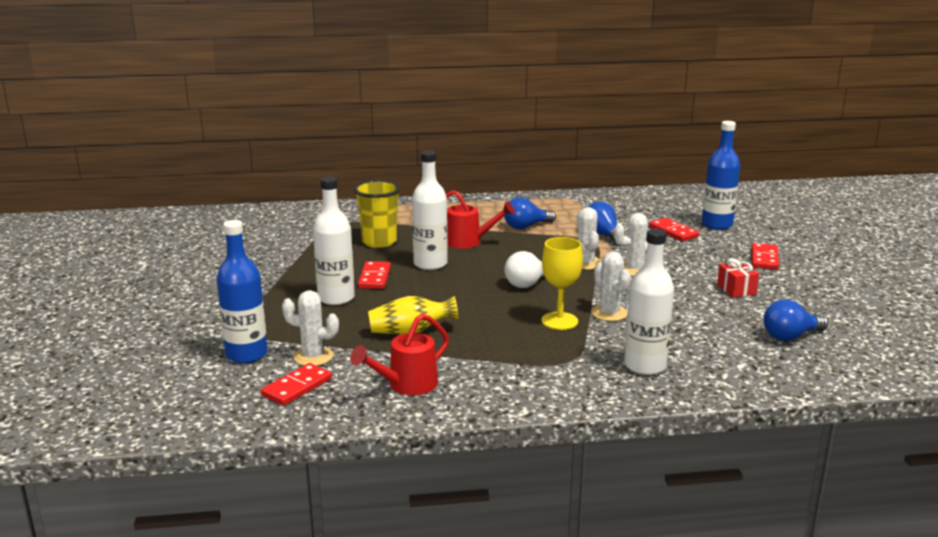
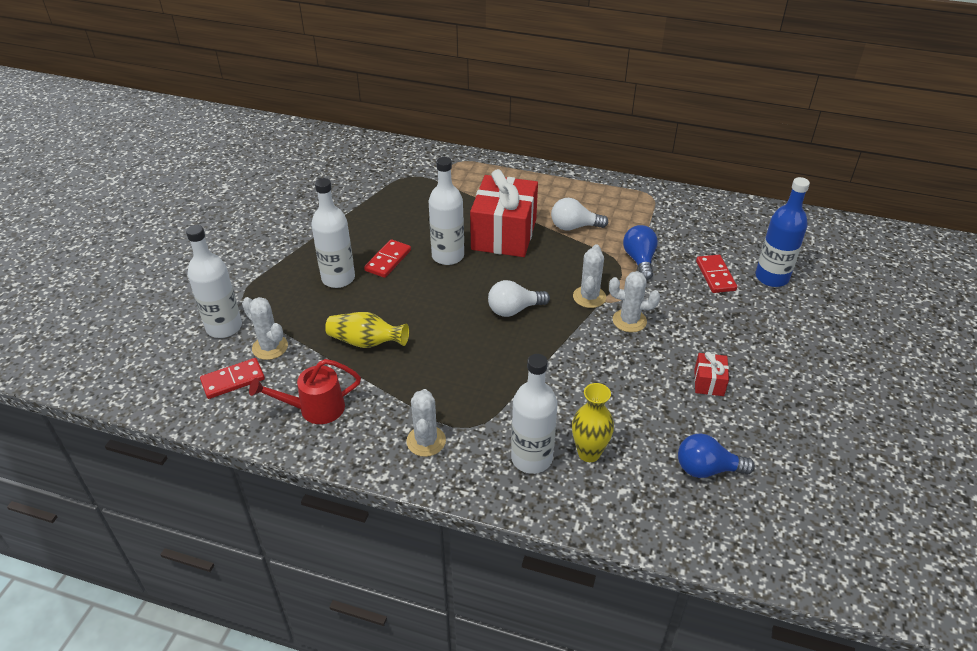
camera: 25 degrees right, 20 degrees up
(246, 354) = (224, 327): blue bottle -> white bottle
(379, 242) = (426, 212): yellow cup -> none
(468, 242) = (504, 234): red watering can -> red gift
(526, 226) = (574, 227): blue light bulb -> white light bulb
(559, 321) = (502, 371): yellow goblet -> none
(609, 313) = (556, 375): white cactus -> white cactus (426, 441)
(689, 351) = (589, 453): none -> yellow vase
(764, 259) = (778, 345): red domino -> none

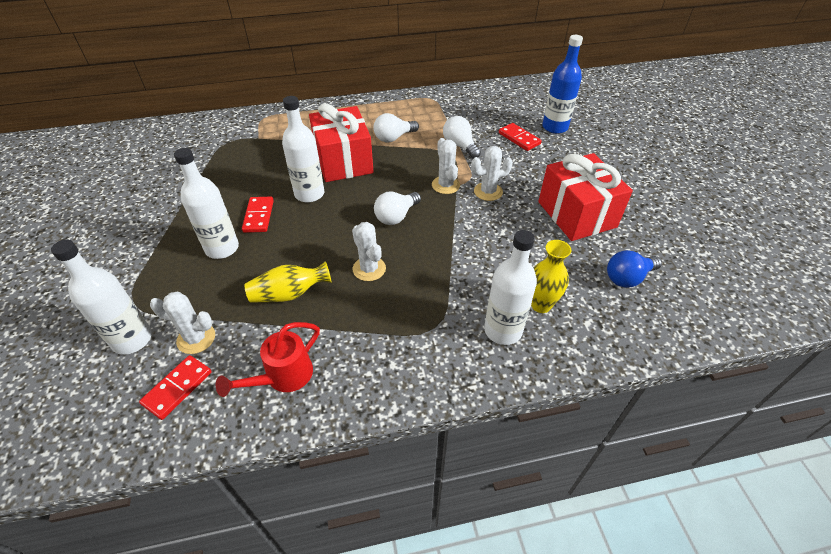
camera: 30 degrees left, 5 degrees up
(426, 441) = (407, 357): white cactus -> white cactus (369, 269)
(639, 260) = (460, 146): blue light bulb -> white light bulb
(709, 382) = (576, 214): red gift -> red gift, size x2.31

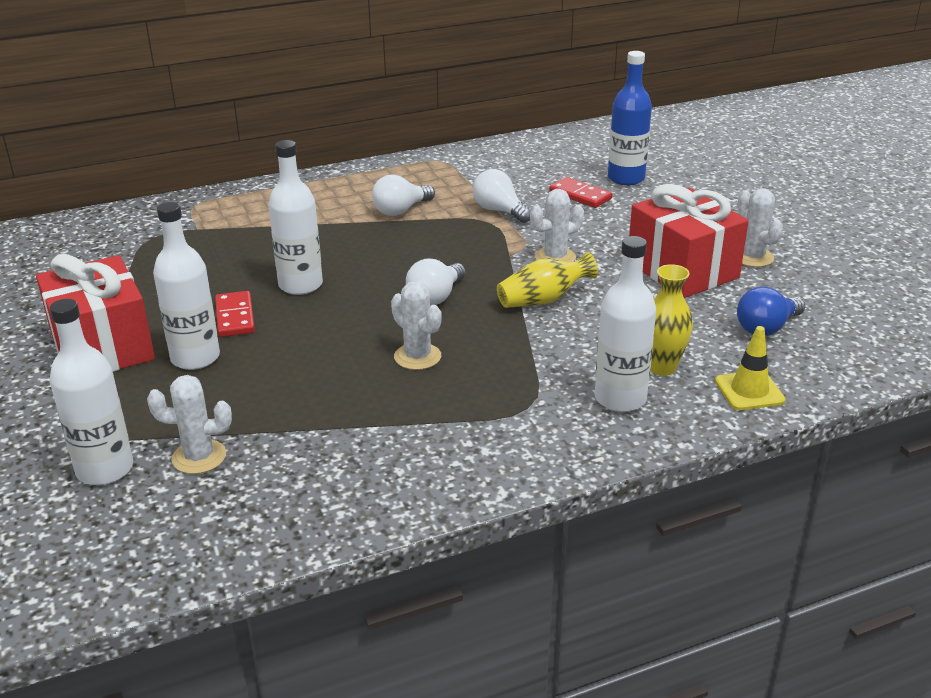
camera: 10 degrees left, 15 degrees down
(177, 388) = (195, 510): red domino -> none
(283, 377) = (340, 480): red watering can -> none
(289, 294) = (314, 395): yellow vase -> yellow vase (543, 300)
(343, 161) = (337, 244): red gift -> red gift (102, 347)
(445, 185) = (493, 256): white cactus -> white cactus (752, 257)
(602, 338) = (749, 391): none -> yellow traffic cone

